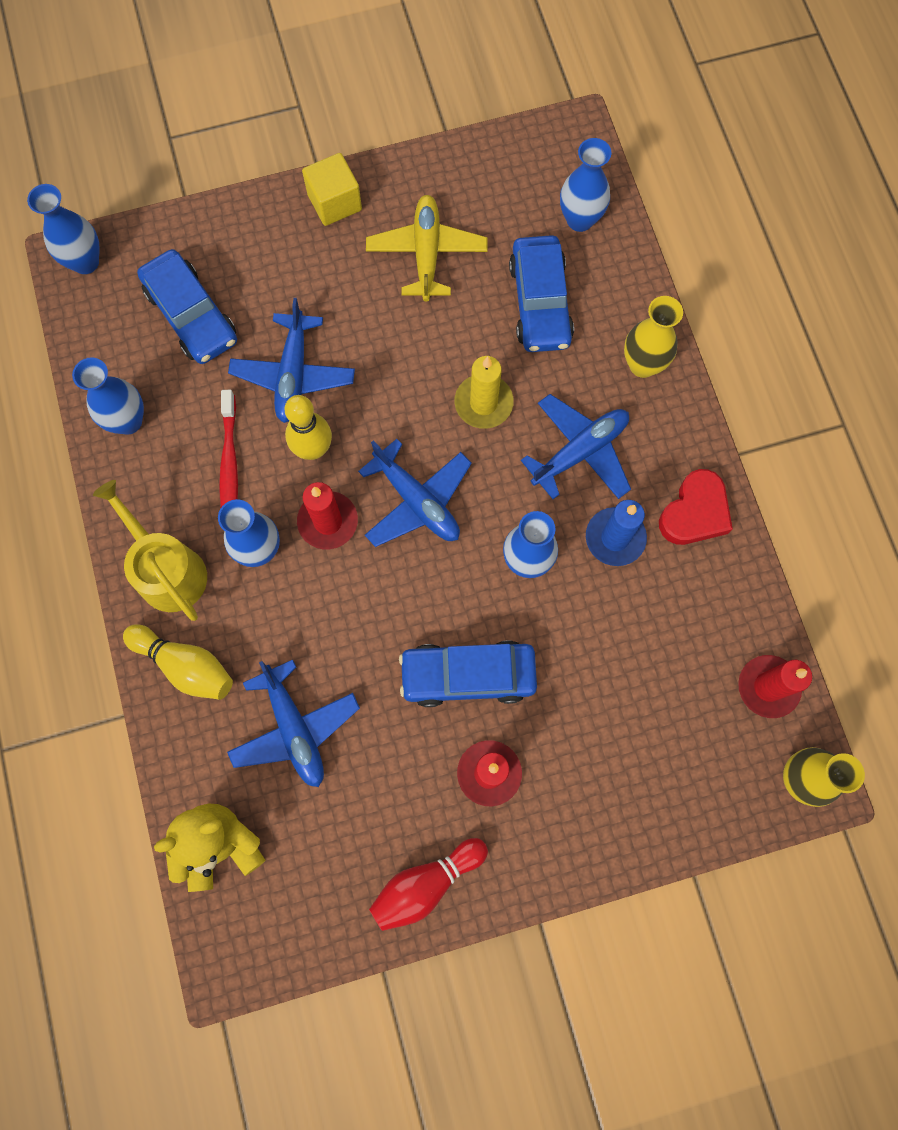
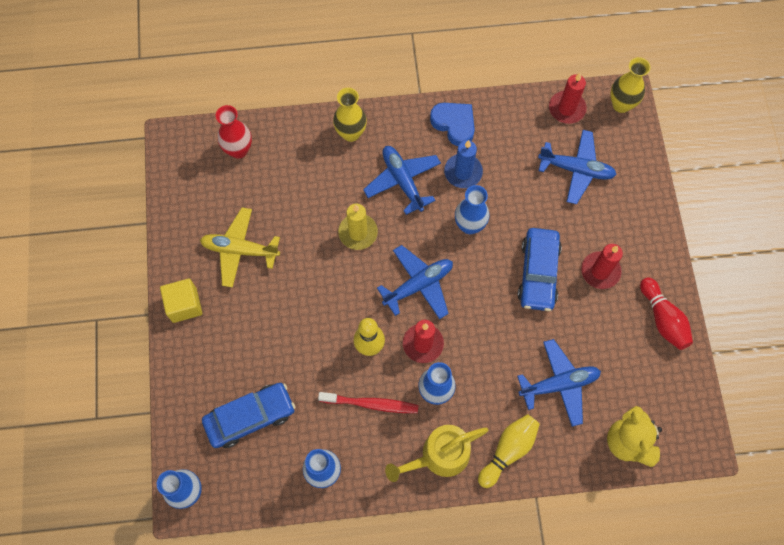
camera: 80 degrees left, 5 degrees down
(293, 374) = (312, 352): blue plane -> blue plane (576, 170)
(540, 302) = (293, 185): blue car -> none
(580, 219) = (238, 150): blue vase -> red vase
(694, 512) = (454, 124): red heart -> blue heart

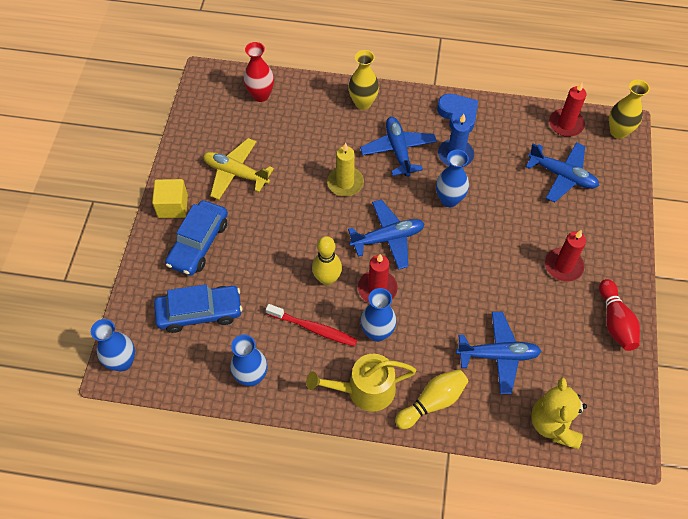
camera: 15 degrees right, 10 degrees down
(538, 273) = (503, 254): blue car -> blue car (198, 243)

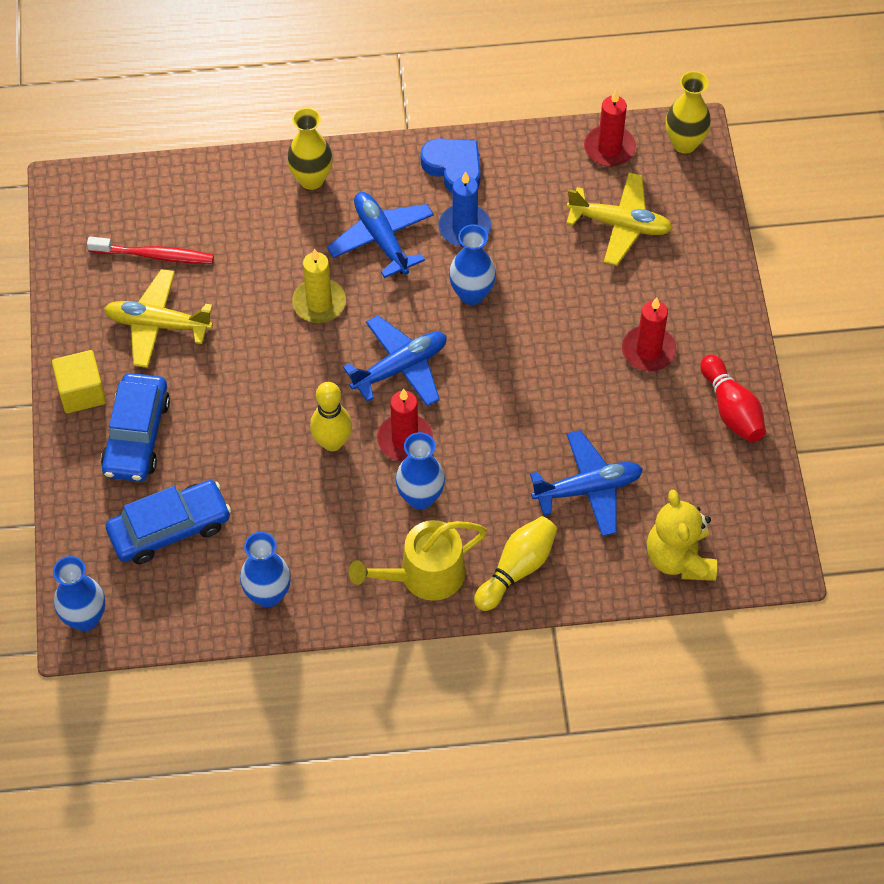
camera: 15 degrees left, 0 degrees up
(260, 95) = (157, 200): red vase -> none
(314, 328) = (333, 512): red toothbrush -> red toothbrush (154, 255)
(562, 176) = (620, 225): blue plane -> yellow plane

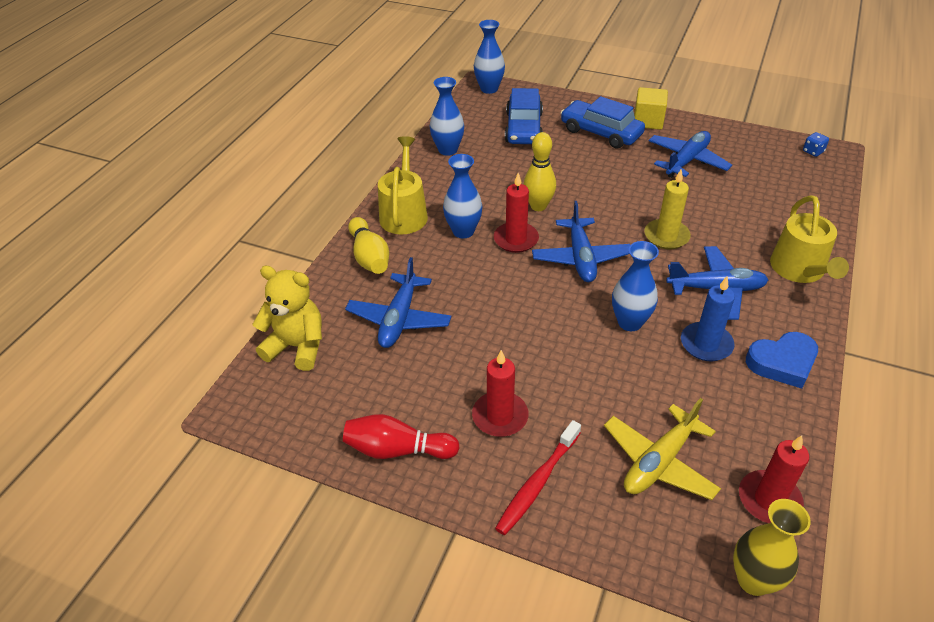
camera: 120 degrees right, 15 degrees down
(73, 206) = (813, 151): none -> blue dice
(154, 255) = (751, 174): red toothbrush -> red toothbrush (537, 483)
(157, 324) = (687, 161): yellow plane -> blue plane
(311, 179) = (799, 270): yellow vase -> yellow watering can

